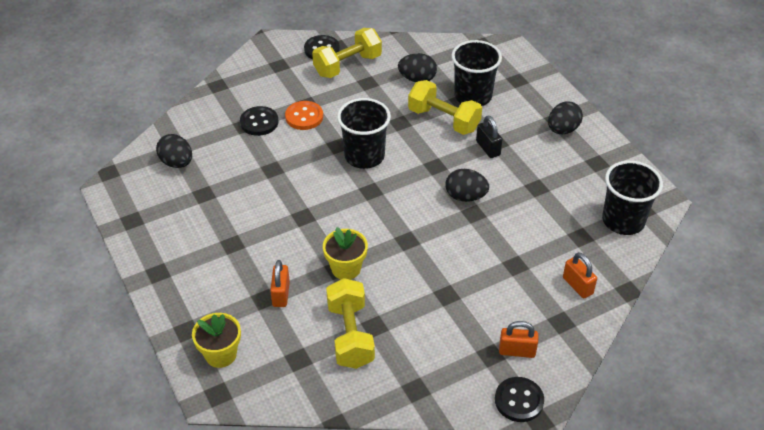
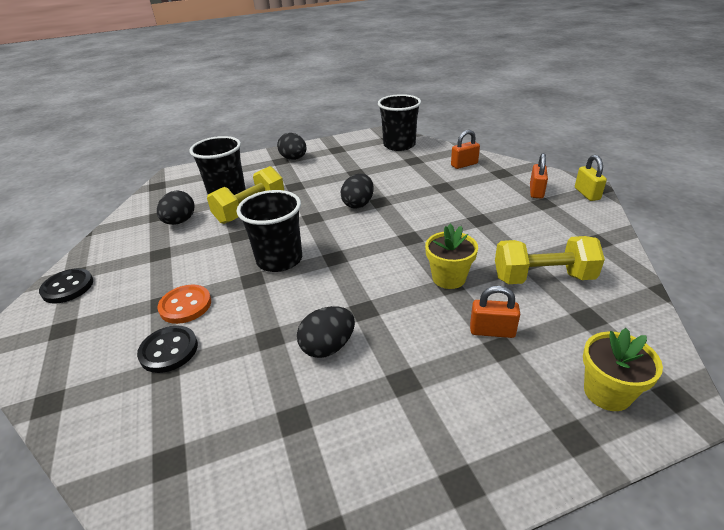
camera: 80 degrees left, 10 degrees down
(177, 163) = (205, 461): black egg -> black egg (328, 347)
(347, 65) = (117, 267): yellow dumbbell -> none
(488, 148) = (300, 190): black padlock -> none
(519, 400) = (587, 194): black button -> yellow padlock

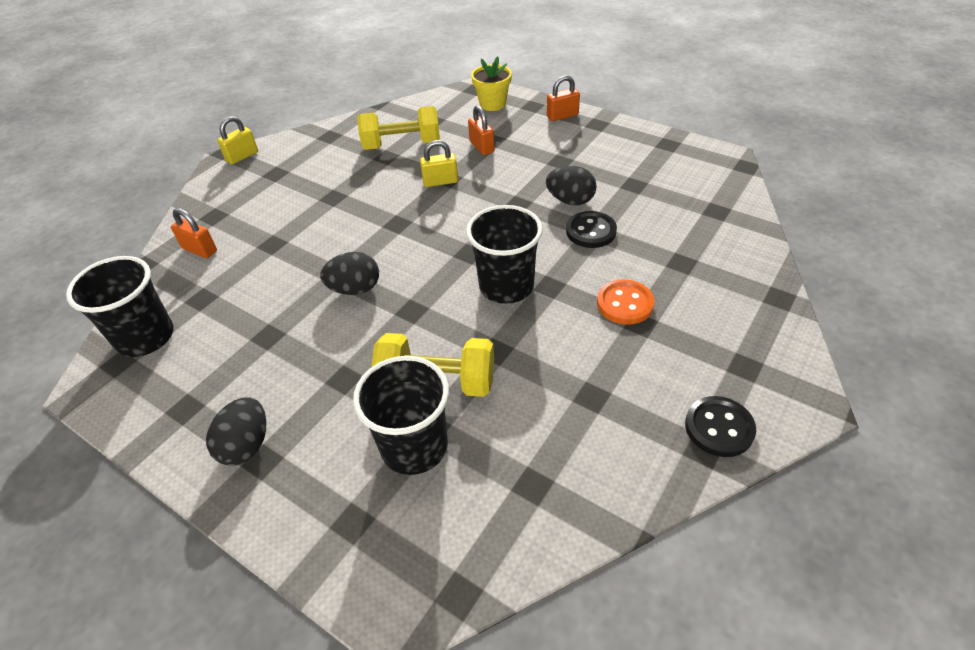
camera: 125 degrees left, 10 degrees up
(169, 350) = (669, 273): black button -> black button (591, 231)
(180, 221) = (522, 439): black egg -> none
(448, 278) = (440, 181): yellow flower pot -> yellow padlock
(536, 191) = (252, 183): orange padlock -> orange padlock (562, 116)
(542, 277) = (402, 145): yellow dumbbell -> yellow dumbbell turned 60 degrees counterclockwise

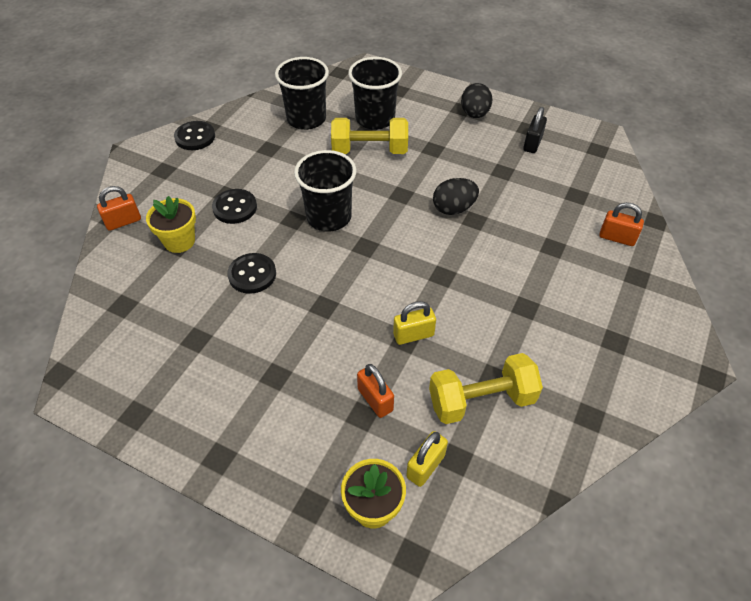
camera: 170 degrees right, 5 degrees up
(145, 337) = (593, 165): black cup -> black cup (306, 119)
(197, 378) = (532, 144): none -> black padlock
(242, 156) = (679, 369): yellow padlock -> yellow padlock (425, 466)
(562, 116) = (266, 477): orange padlock -> orange padlock (123, 222)
(570, 201) = (268, 312): black egg -> none
(625, 304) = (235, 208): orange button -> black button
(682, 267) = (179, 241): none -> yellow flower pot

